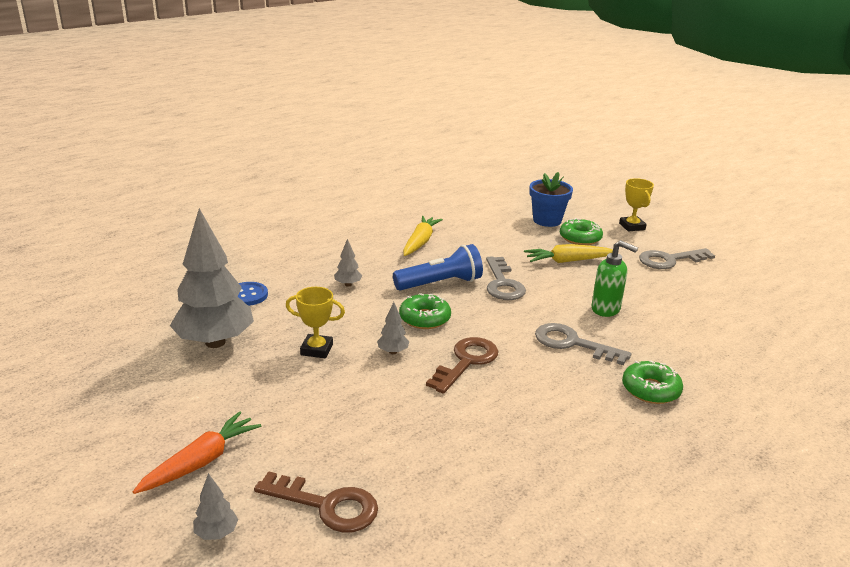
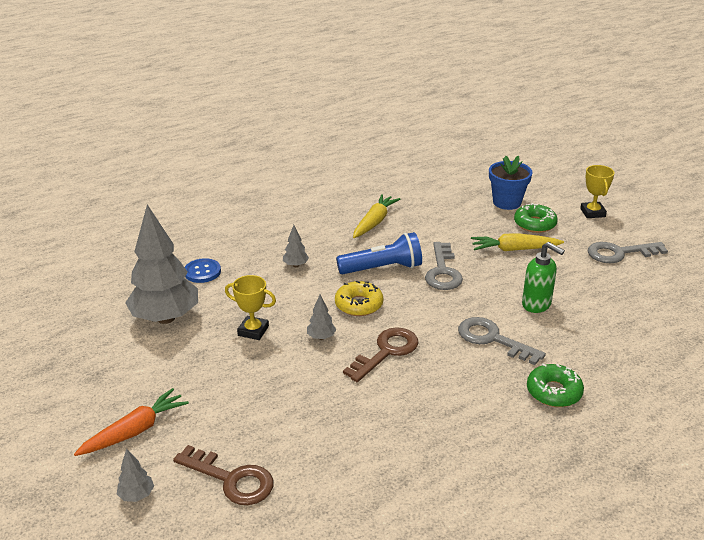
camera: 10 degrees right, 5 degrees up
(424, 318) = (359, 304): green donut -> yellow donut

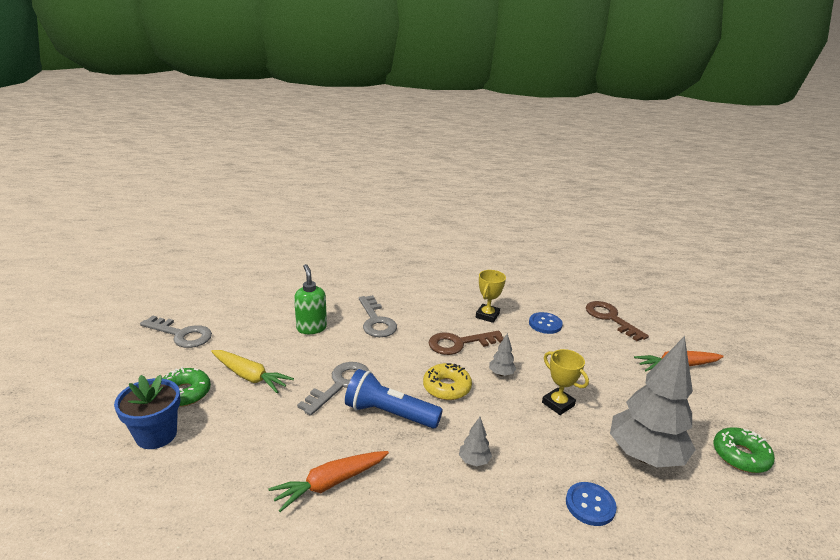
camera: 150 degrees left, 5 degrees down
(137, 495) = (674, 332): grey tree -> none
(313, 425) = (545, 324): none -> blue button
(374, 222) = (330, 483): yellow carrot -> orange carrot
(554, 392) = (381, 284): green donut -> green donut (740, 456)
(592, 212) = (114, 379): yellow trophy -> yellow trophy (487, 315)

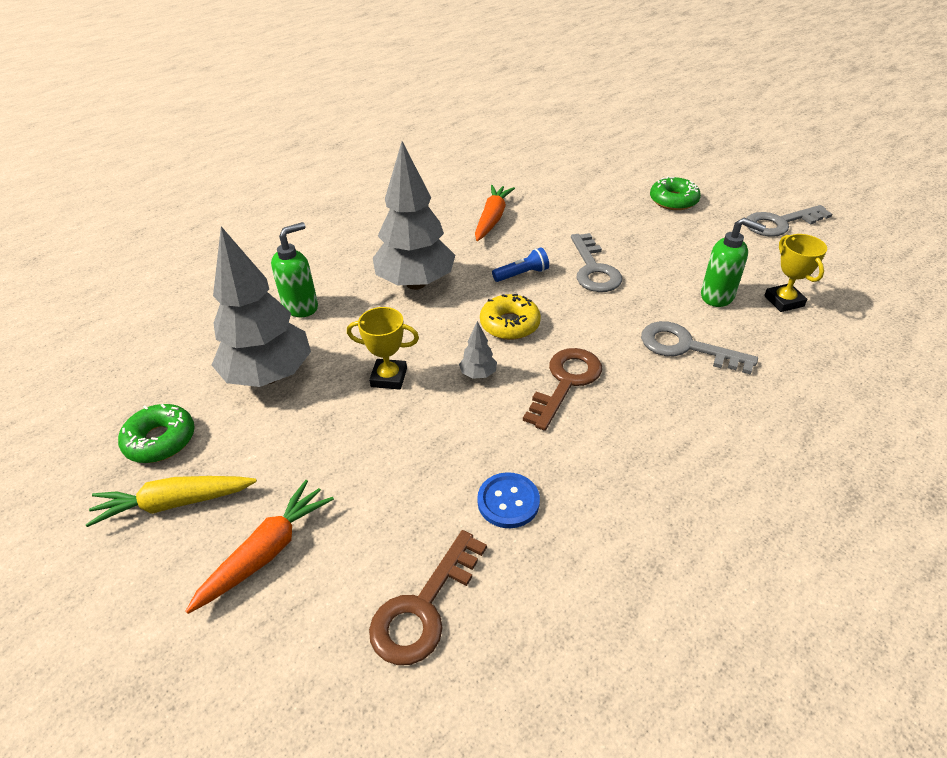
camera: 140 degrees right, 15 degrees up
(156, 435) = (632, 179): blue flower pot -> none
(250, 376) = (663, 233): yellow carrot -> yellow carrot (174, 503)
(389, 414) = (522, 274): blue flashlight -> blue flashlight, size x0.55
(474, 461) = (416, 283): grey tree -> grey tree, size x2.50
(487, 315) = (595, 455): yellow trophy -> yellow trophy (784, 301)
(590, 505) = (301, 307): blue button -> green soap dispenser
(610, 318) = (423, 607): brown key -> brown key turned 105 degrees clockwise

